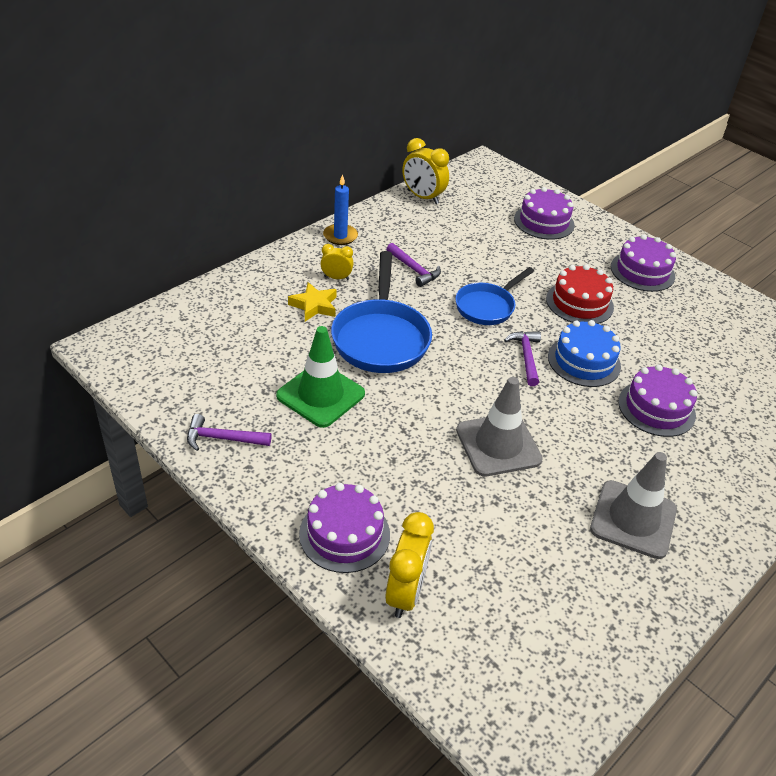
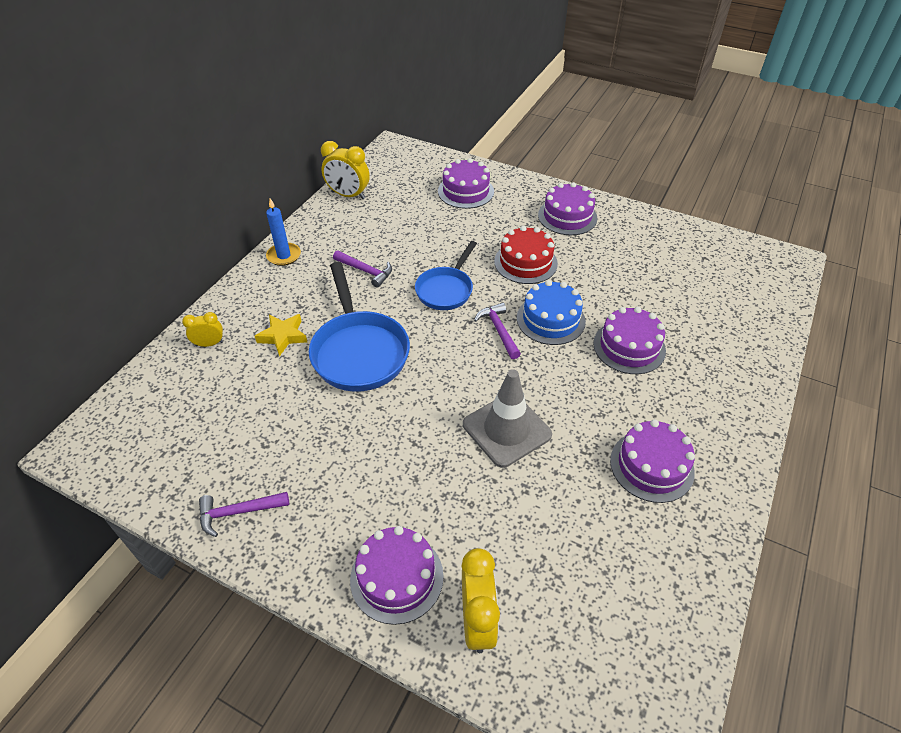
camera: 15 degrees left, 5 degrees up
(320, 395) = (321, 431): green traffic cone -> none
(336, 278) = (295, 300): yellow clock -> yellow clock (209, 344)
(633, 519) = (651, 466): grey traffic cone -> purple cake

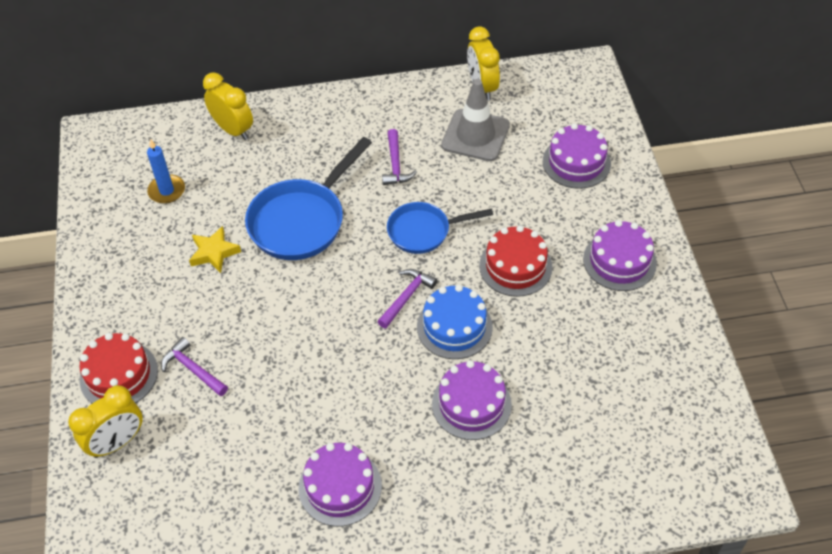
camera: 55 degrees right, 5 degrees up
(209, 344) = (233, 130): yellow clock -> yellow clock, size x1.72
(238, 512) = (106, 254): purple hammer -> purple hammer (193, 369)
(283, 336) = (277, 165): yellow star -> yellow star (214, 252)
(284, 256) = (364, 102): blue candle -> blue candle (167, 191)
(397, 577) = (119, 375): purple cake -> red cake
(506, 429) = (299, 365): grey traffic cone -> grey traffic cone (475, 135)

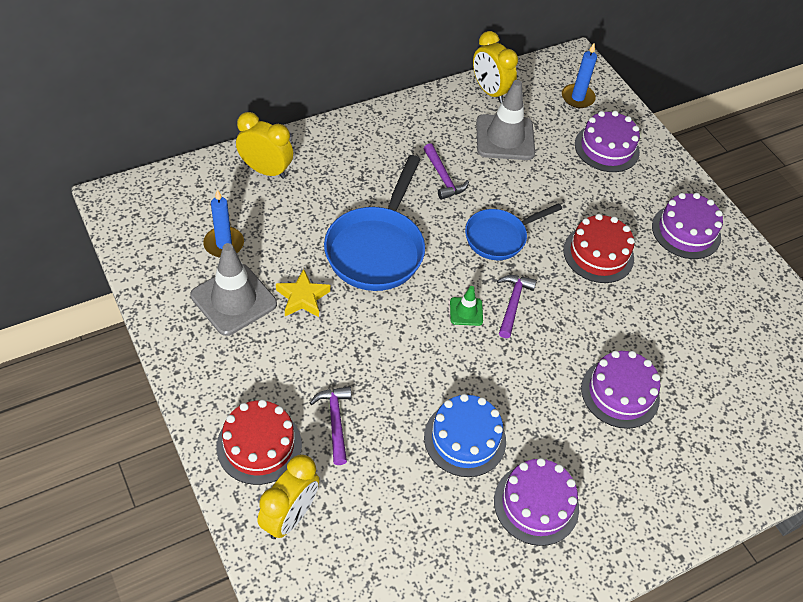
camera: 25 degrees left, 0 degrees up
(153, 242) = (234, 300): none -> grey traffic cone
(193, 369) = (335, 421): purple hammer -> purple hammer turned 60 degrees clockwise
(358, 295) = (466, 311): none -> green traffic cone
(454, 326) = (570, 322): blue cake -> blue cake (465, 439)
(570, 106) = (577, 98): none -> blue candle

